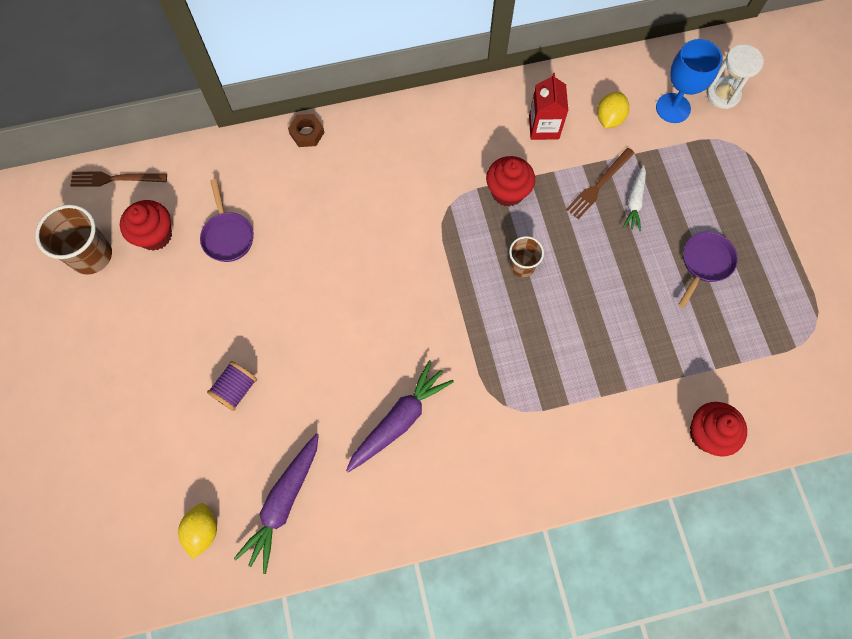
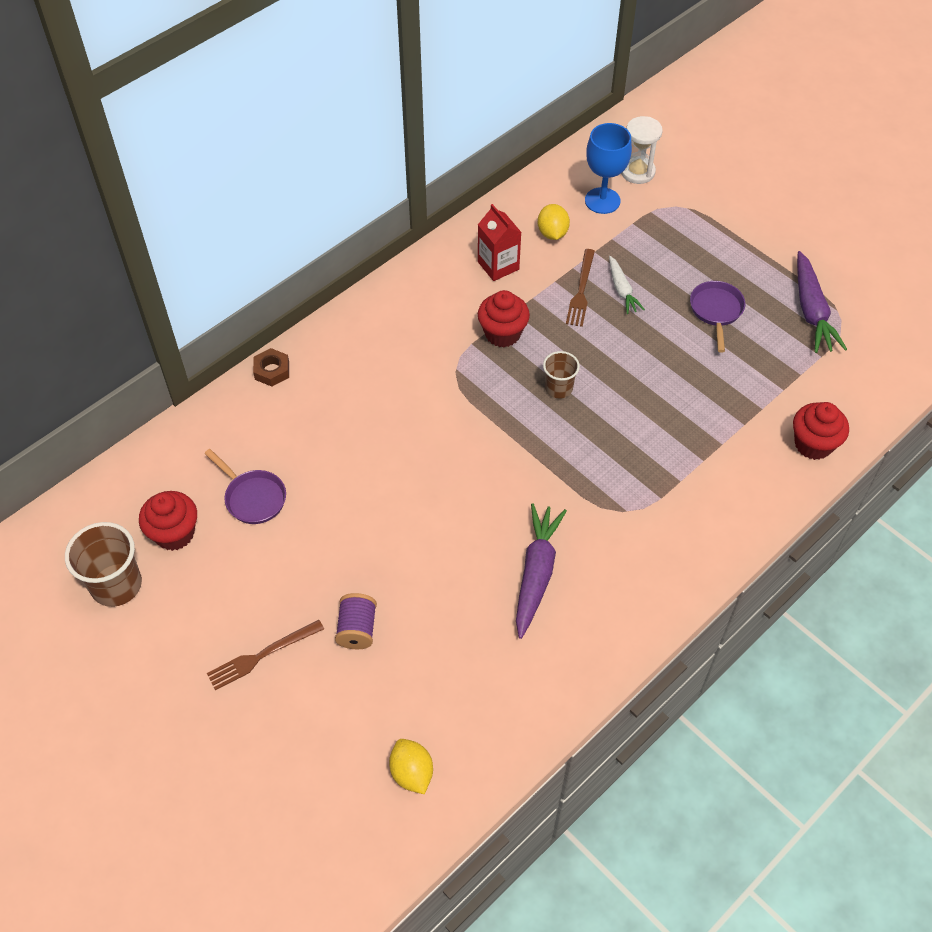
camera: 30 degrees left, 15 degrees down
(115, 179) = (94, 503): brown fork -> brown fork (262, 655)
(284, 502) = (475, 703): purple carrot -> purple carrot (811, 310)

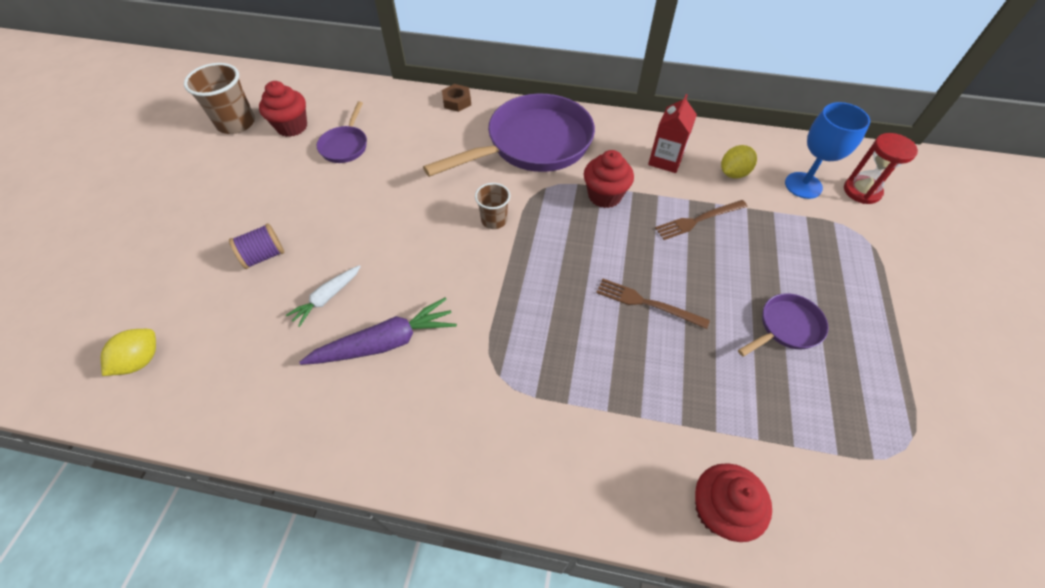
camera: 55 degrees right, 0 degrees up
(262, 655) = (214, 217): brown fork -> brown fork (647, 303)
(392, 345) = (533, 144): none -> purple pan
(558, 388) = (586, 258): brown cup -> brown cup (494, 220)
(622, 290) = (730, 246): white carrot -> white carrot (327, 298)
(637, 172) = (862, 191): white hourglass -> red hourglass
(811, 310) = (883, 412): purple carrot -> none

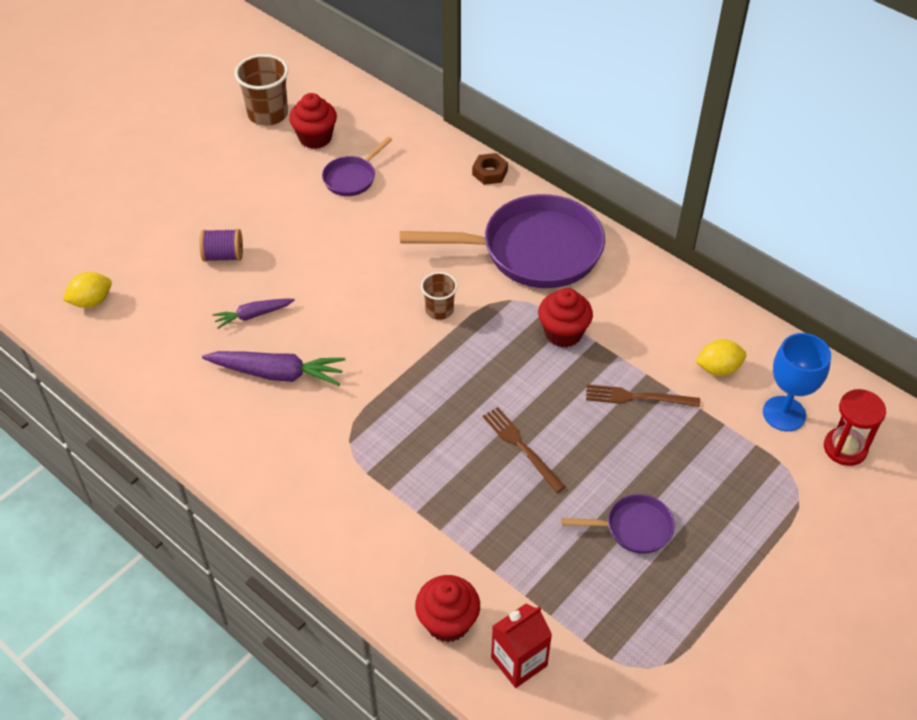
camera: 30 degrees right, 5 degrees down
(327, 298) = (253, 315): white carrot -> purple carrot
(665, 160) = (657, 324): red carton -> red carton (519, 661)

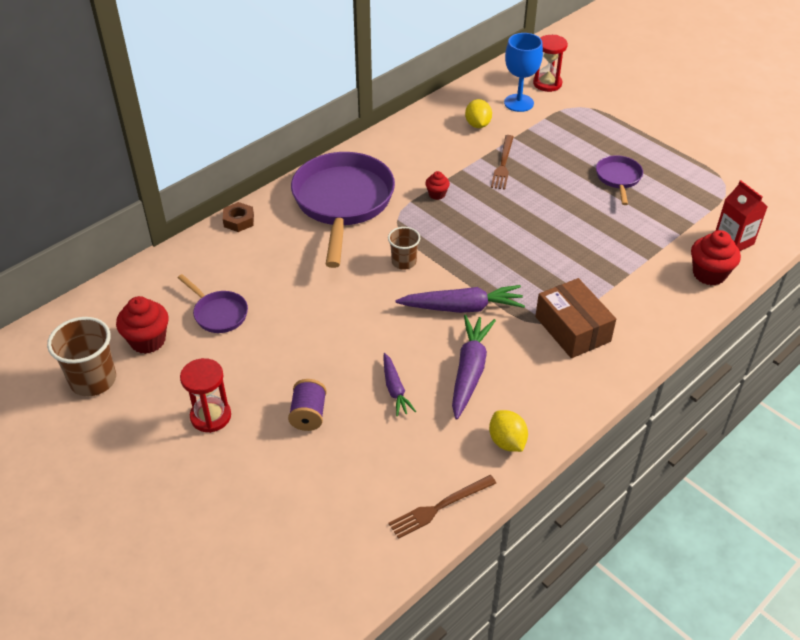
camera: 85 degrees left, 5 degrees down
(91, 301) = (357, 531): yellow lemon -> yellow lemon (507, 442)
(224, 192) = (211, 416): none -> red hourglass
(341, 466) = (572, 329): none -> brown box
(370, 364) = (462, 307): none -> purple carrot
(521, 447) = (550, 225): brown fork -> brown fork (439, 507)
(563, 333) = (437, 194): red cupcake -> red cupcake, size x0.55

